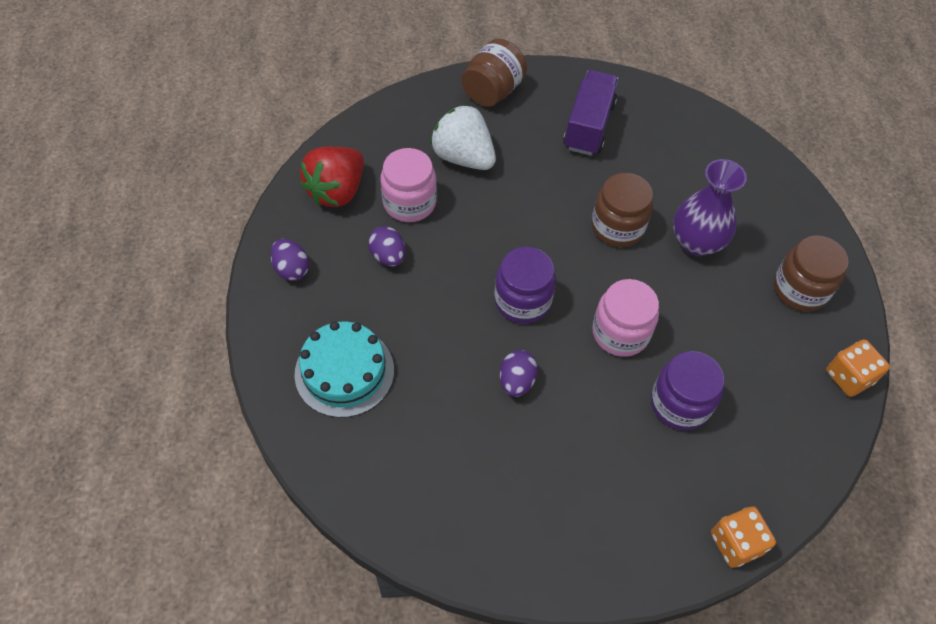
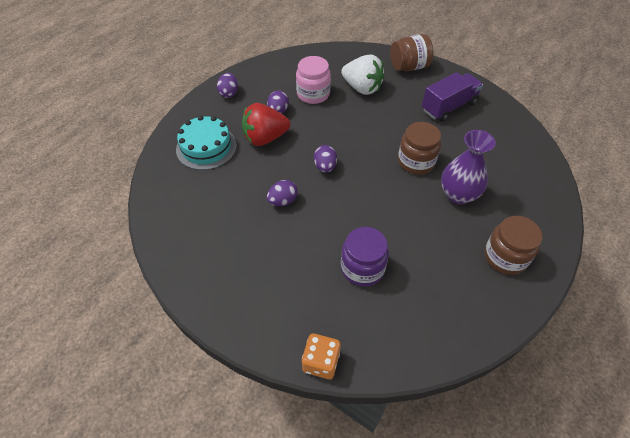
camera: 40 degrees right, 5 degrees down
(337, 191) = (283, 72): red strawberry -> red strawberry (265, 138)
(463, 157) = (362, 88): white strawberry -> white strawberry turned 135 degrees clockwise
(522, 301) = (325, 167): purple jar -> purple egg
(620, 333) = (364, 212): pink jar -> none
(848, 377) = (491, 325): orange dice -> none

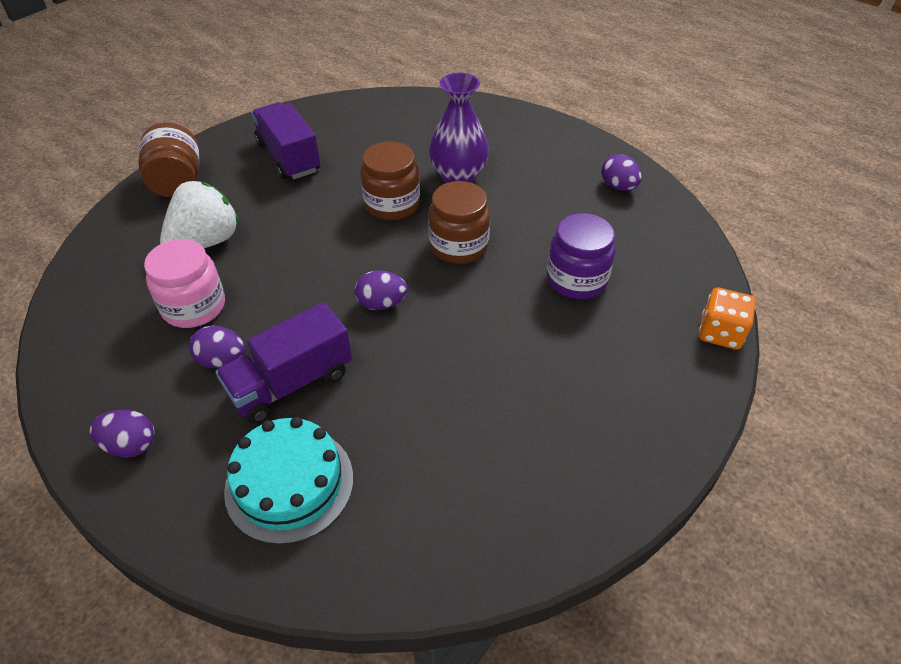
camera: 85 degrees left, 5 degrees down
(265, 138) = (291, 383): red strawberry -> purple truck
(283, 201) = (448, 362): purple egg -> purple egg (618, 187)
(505, 257) = (556, 157): brown jar -> brown jar (459, 246)

